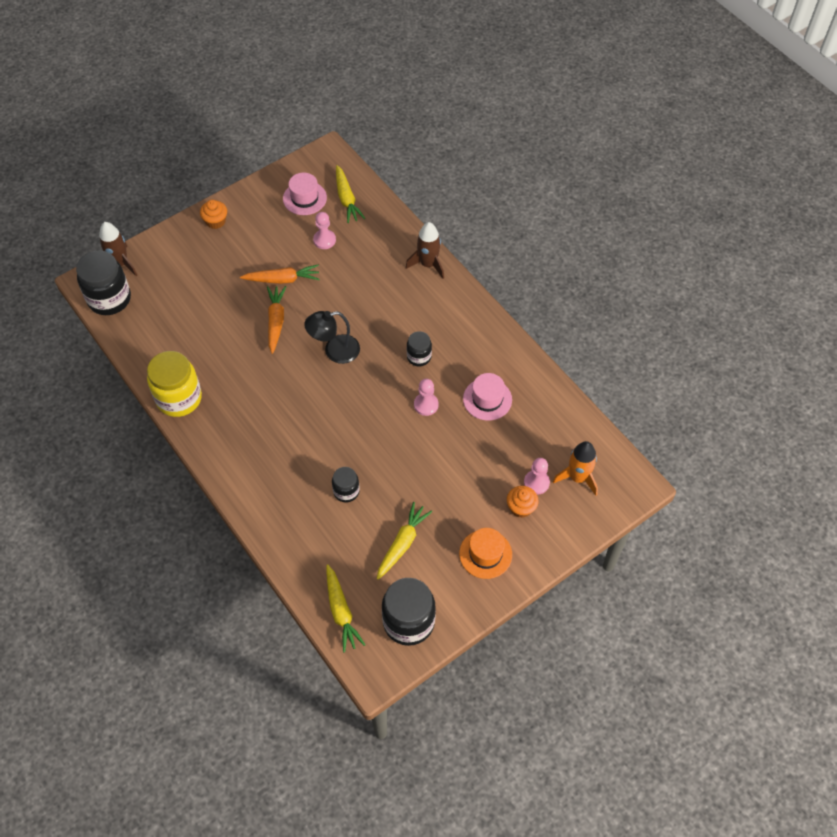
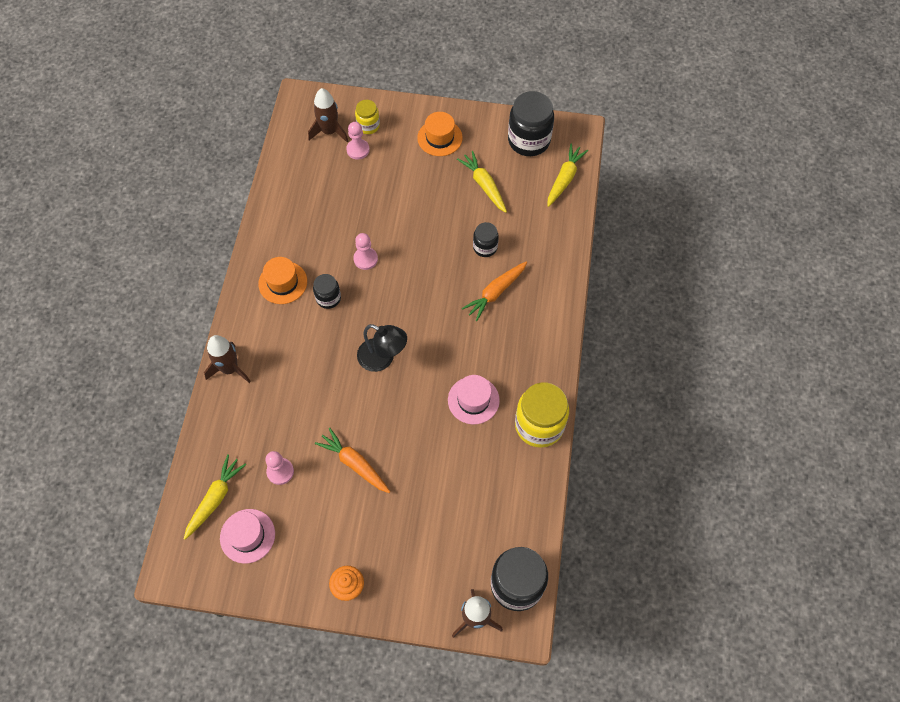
camera: 135 degrees left, 5 degrees up
(276, 321) = (400, 427): orange carrot -> orange carrot (495, 293)
(402, 543) = (484, 185): yellow carrot -> yellow carrot turned 75 degrees clockwise
(463, 340) = (283, 282): none -> orange hat
(487, 399) = (320, 226): pink hat -> pink hat (473, 400)
(521, 507) = (386, 144): orange cupcake -> none
(554, 511) = (368, 126): none -> yellow jar
(577, 477) = (329, 131): orange rocket -> brown rocket

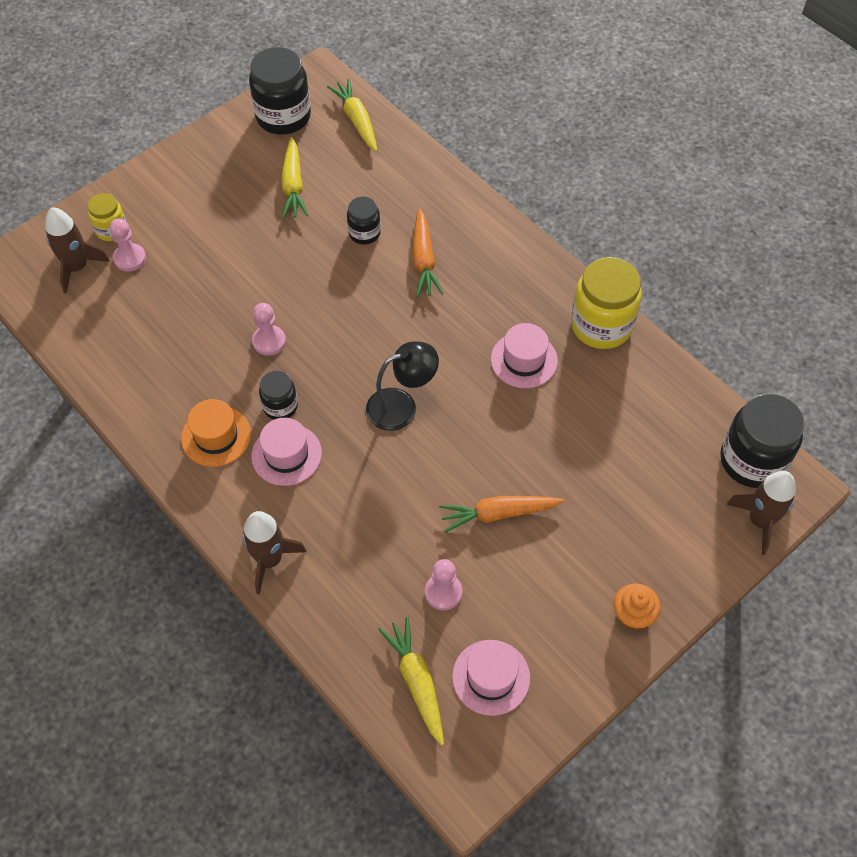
camera: 50 degrees left, 5 degrees down
(300, 325) = (286, 454): none -> pink hat
(440, 138) = (197, 182): orange hat -> none
(484, 185) = (293, 185): yellow carrot -> yellow carrot turned 105 degrees counterclockwise

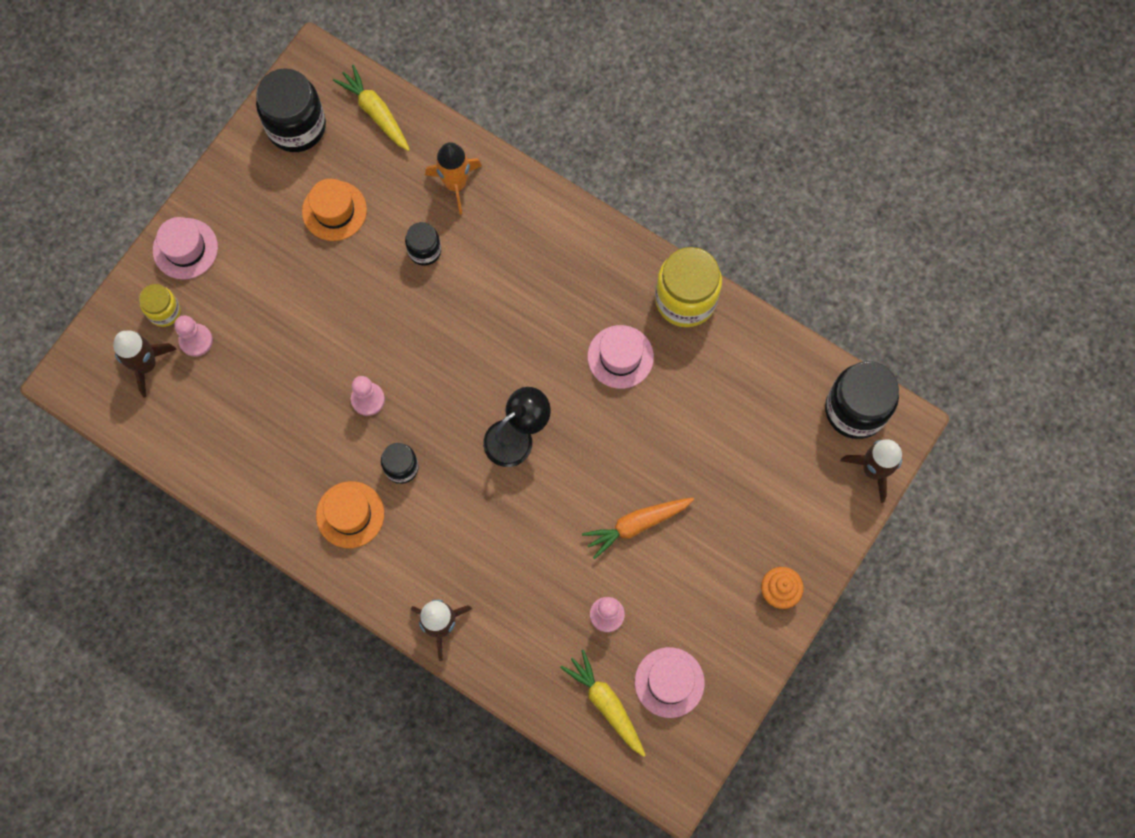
camera: 15 degrees left, 15 degrees up
(286, 454) = (423, 516): pink hat -> pink hat (185, 248)
(293, 185) = (334, 211): yellow carrot -> orange hat
(410, 188) = (455, 184): none -> orange rocket
(424, 260) = (493, 268): orange carrot -> none

